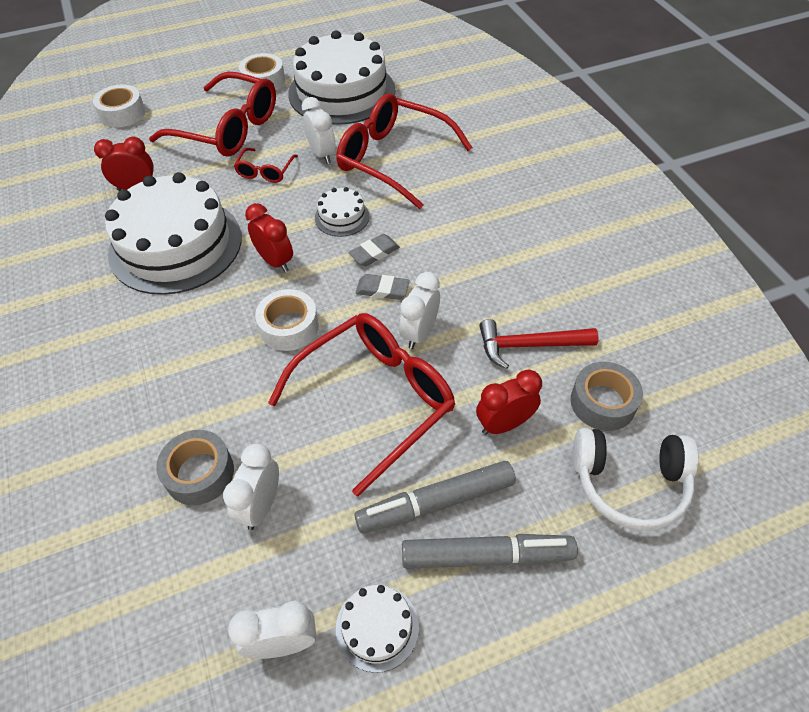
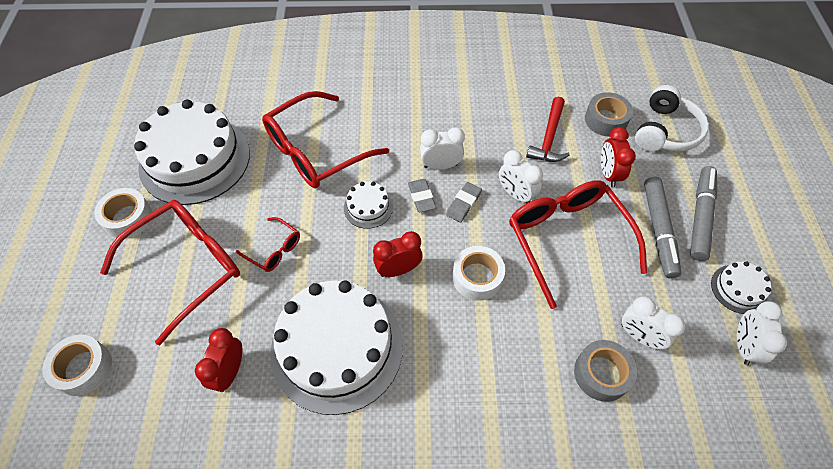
camera: 70 degrees left, 5 degrees up
(322, 154) = (277, 199): white clock -> white clock (441, 165)

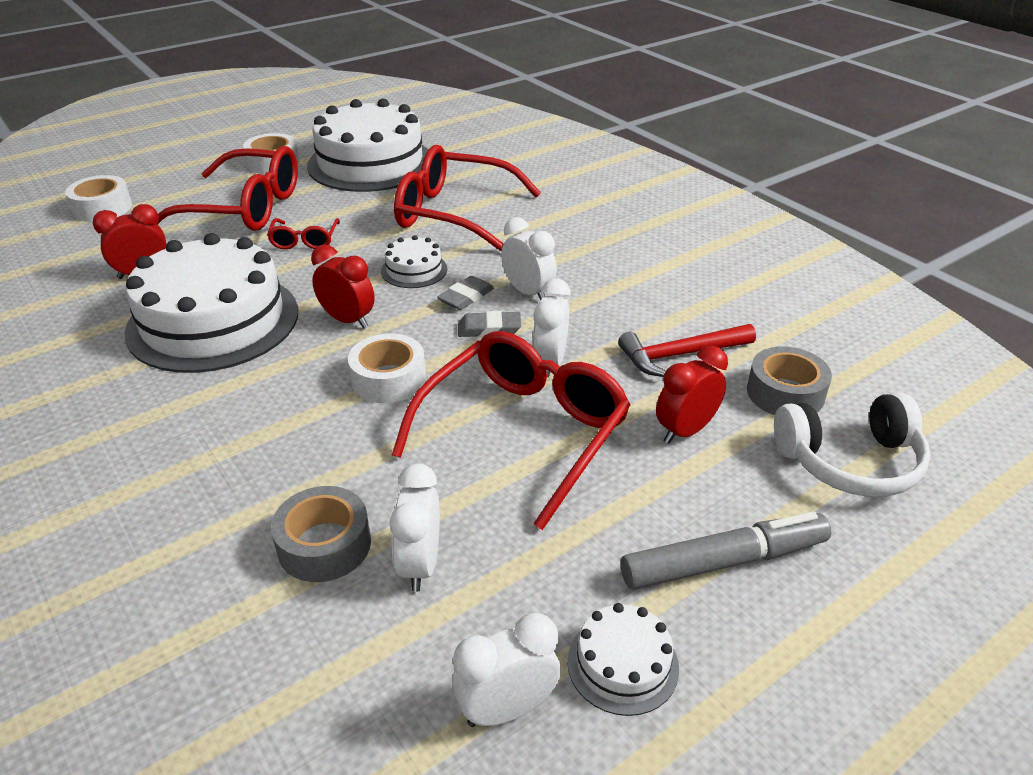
camera: 55 degrees right, 20 degrees down
(658, 230) = (639, 520): grey marker -> none

